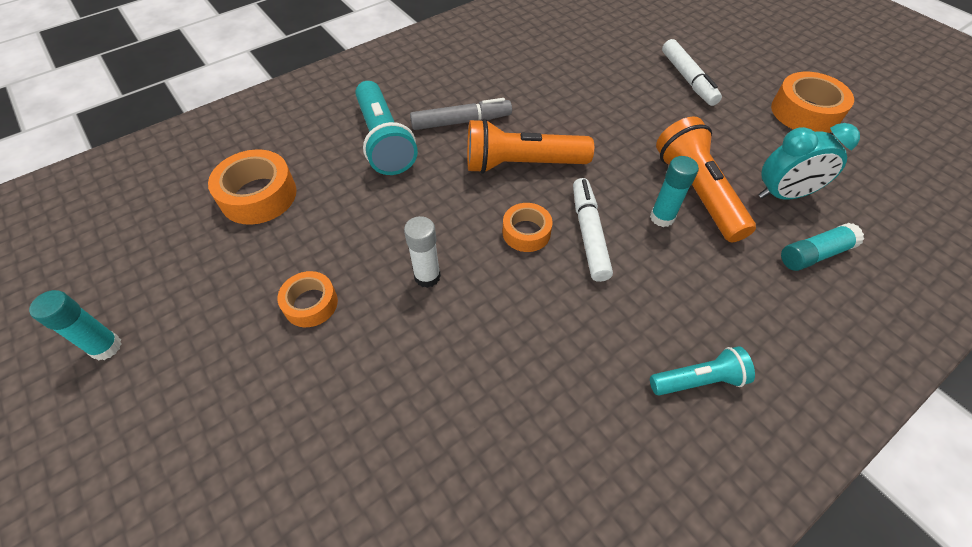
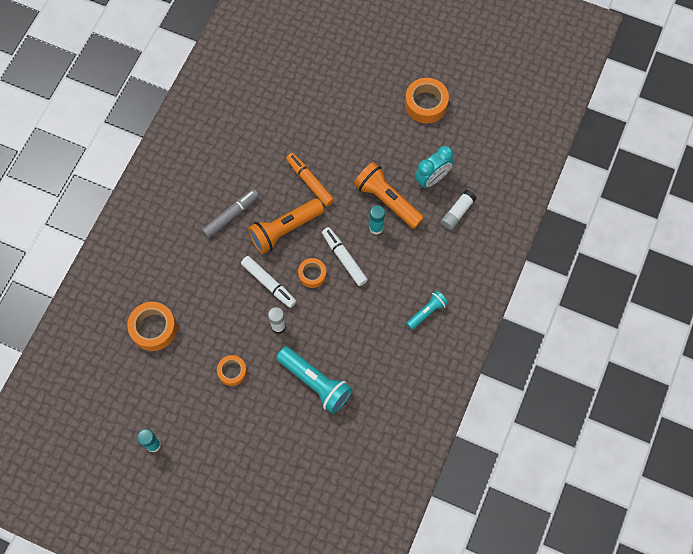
camera: 30 degrees left, 15 degrees up
(384, 141) = (196, 254): turquoise flashlight -> turquoise flashlight (315, 383)
(591, 129) = (310, 182): none -> orange marker
(688, 79) = (348, 107): white marker -> white marker (269, 284)
(814, 254) = (457, 212): turquoise glue stick -> white glue stick

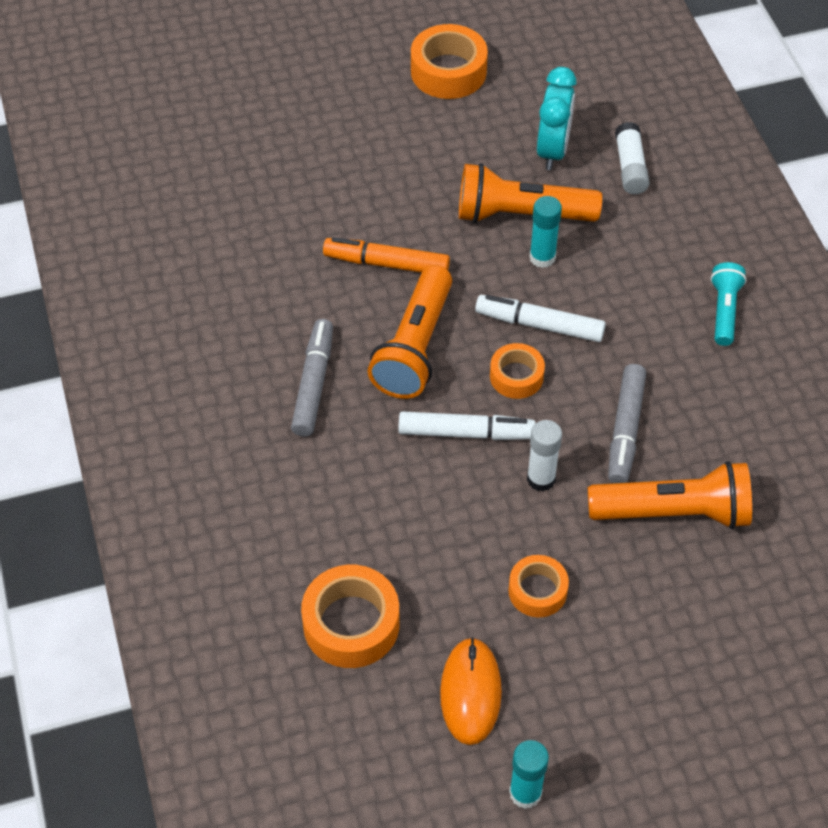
camera: 40 degrees left, 15 degrees down
(170, 391) = (470, 692): none -> orange mouse
(315, 383) = (674, 512): turquoise flashlight -> orange flashlight
(332, 332) = (625, 430): none -> grey marker

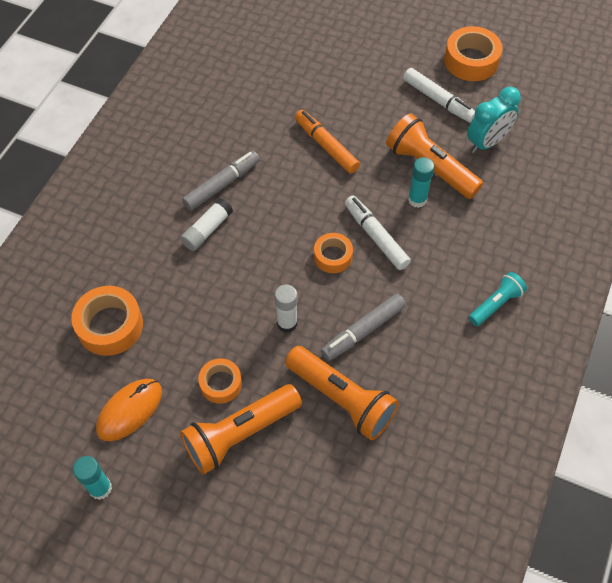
camera: 40 degrees right, 5 degrees up
(414, 348) = (293, 202): orange flashlight -> orange flashlight (239, 434)
(466, 433) = (273, 268): white marker -> white marker (438, 100)
(630, 167) = (525, 181): white glue stick -> white glue stick (207, 230)

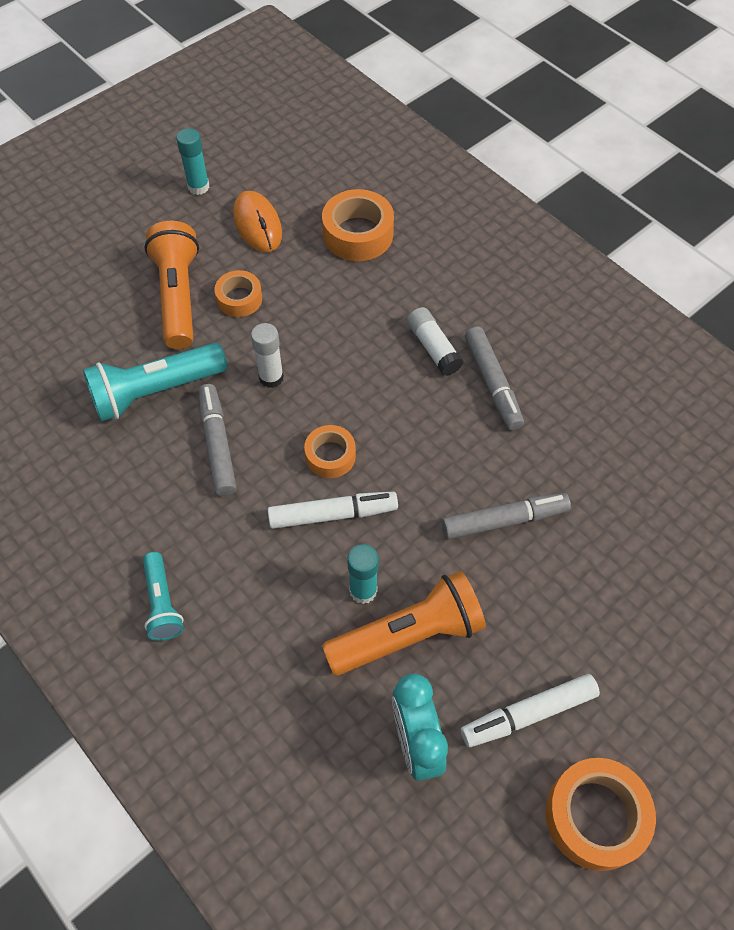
camera: 115 degrees right, 0 degrees up
(326, 146) = (504, 520): orange marker -> grey marker
(342, 399) = (155, 392): orange flashlight -> turquoise flashlight

